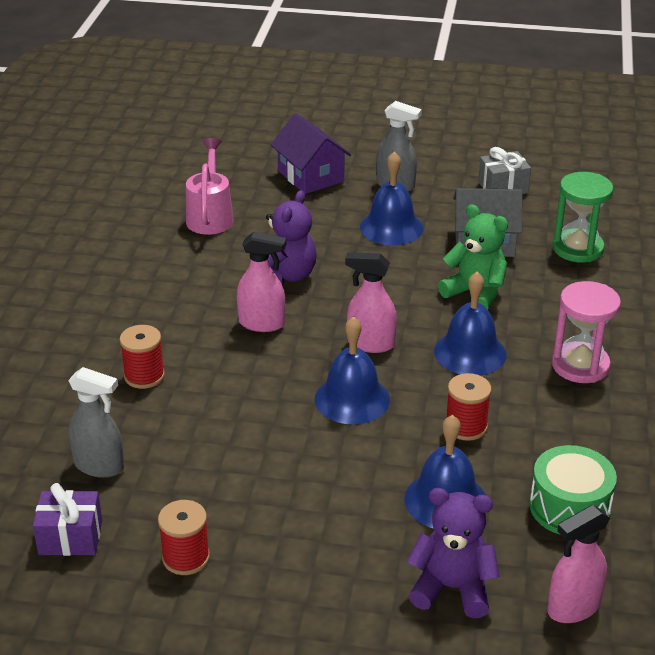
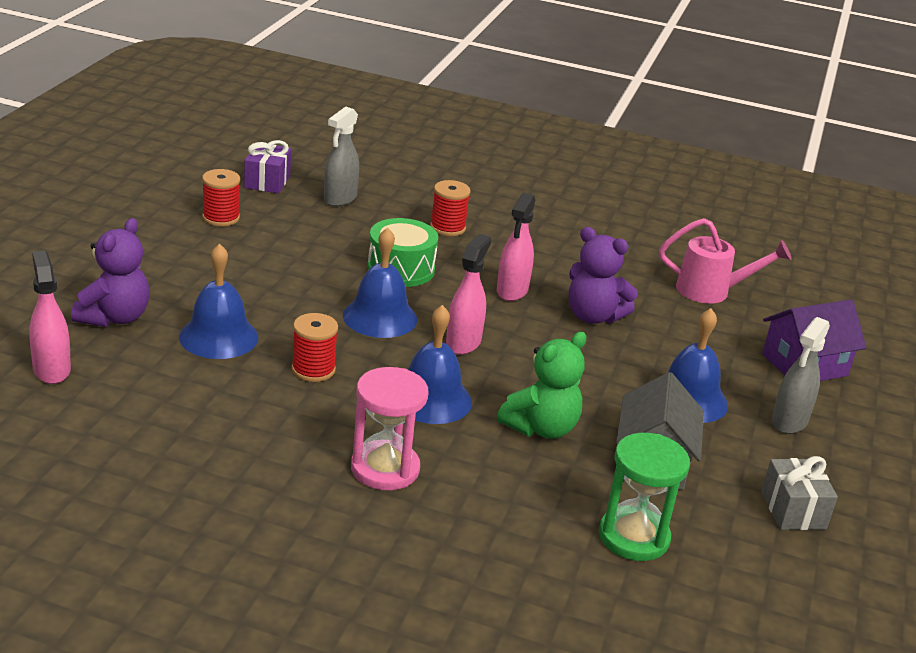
camera: 95 degrees right, 5 degrees down
(569, 507) = (171, 401): green drum -> green drum (401, 269)

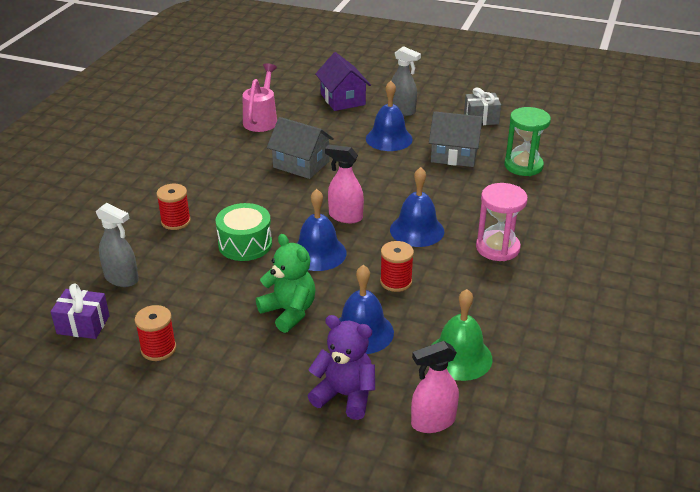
camera: 85 degrees left, 5 degrees up
(154, 402) = (459, 357): none -> green bell
(512, 291) = (272, 195): pink spray bottle -> none
(541, 428) = (435, 190): green teddy bear -> green teddy bear (289, 312)
(593, 316) = (301, 164): purple teddy bear -> grey house

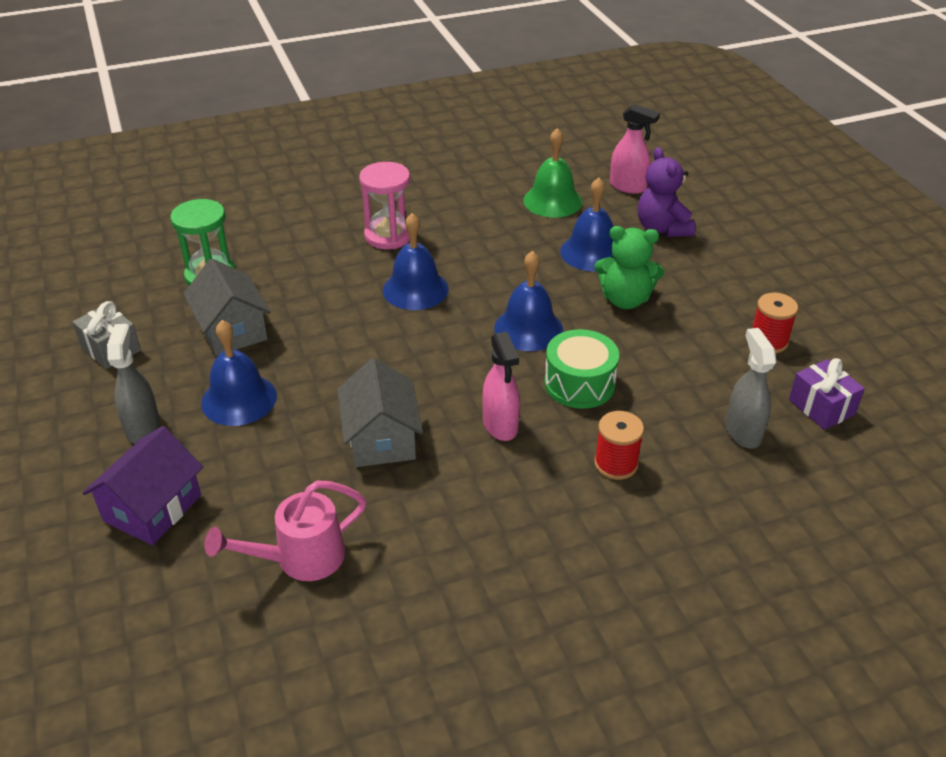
camera: 130 degrees left, 5 degrees up
(289, 312) = (625, 300): green teddy bear -> green teddy bear turned 90 degrees counterclockwise
(345, 216) = (448, 344): pink spray bottle -> pink spray bottle (500, 425)
(396, 282) = (508, 265): red spool -> none

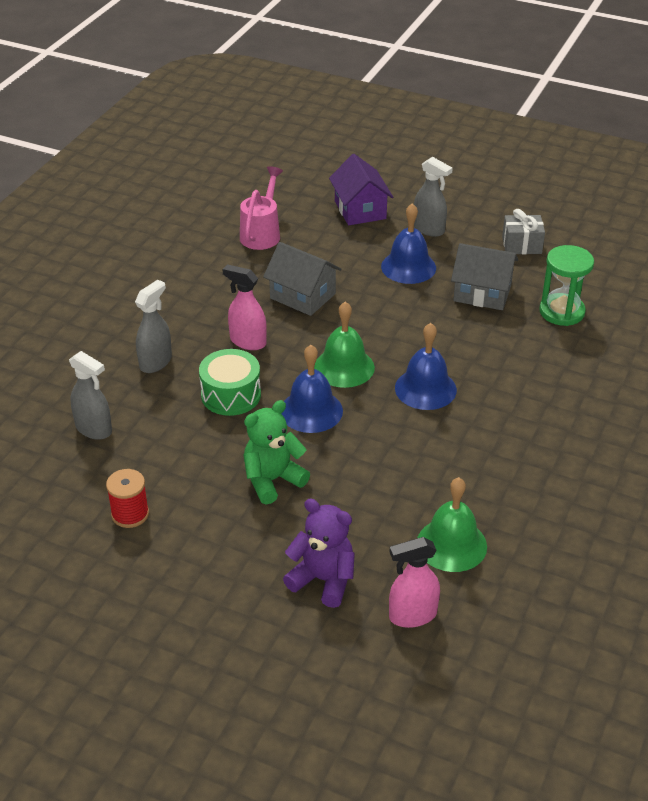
camera: 135 degrees right, 0 degrees up
(388, 236) = (514, 416): pink hourglass -> none
(450, 345) = (344, 367): none -> green bell
(591, 252) = (349, 508): blue bell -> none
(616, 464) = (156, 362): red spool -> grey spray bottle
(821, 407) = (51, 481): purple gift -> none

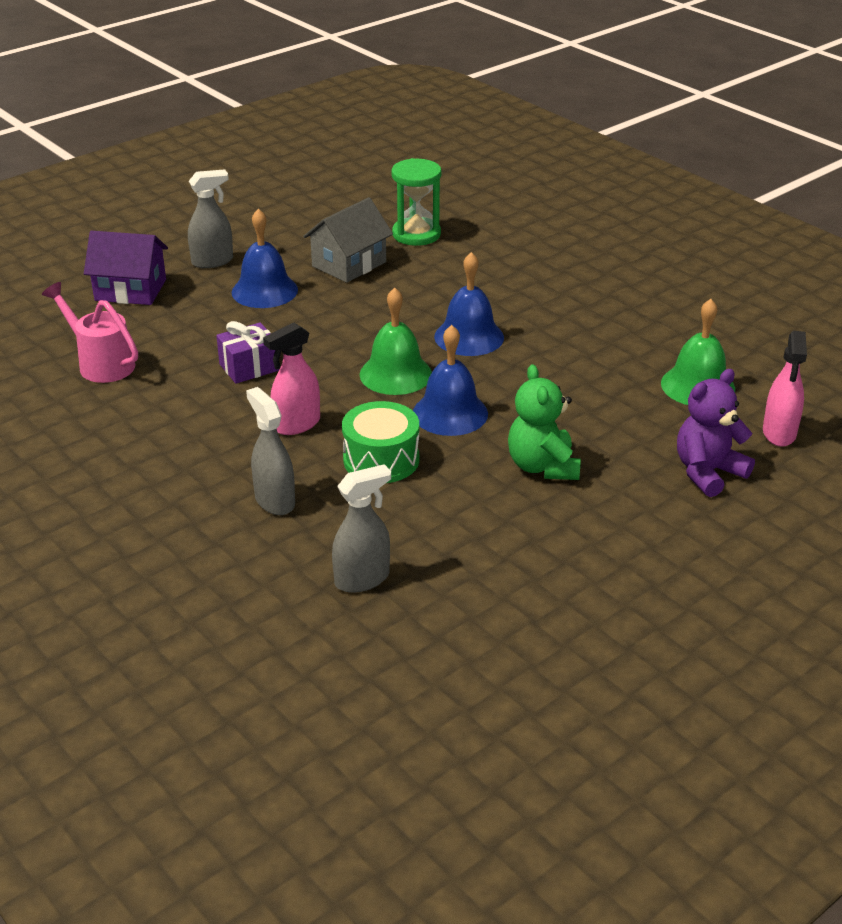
camera: 65 degrees left, 5 degrees down
(130, 514) = (534, 582): red spool -> none
(302, 296) = (249, 367): grey house -> purple gift
(521, 245) = (294, 222): grey gift -> none

